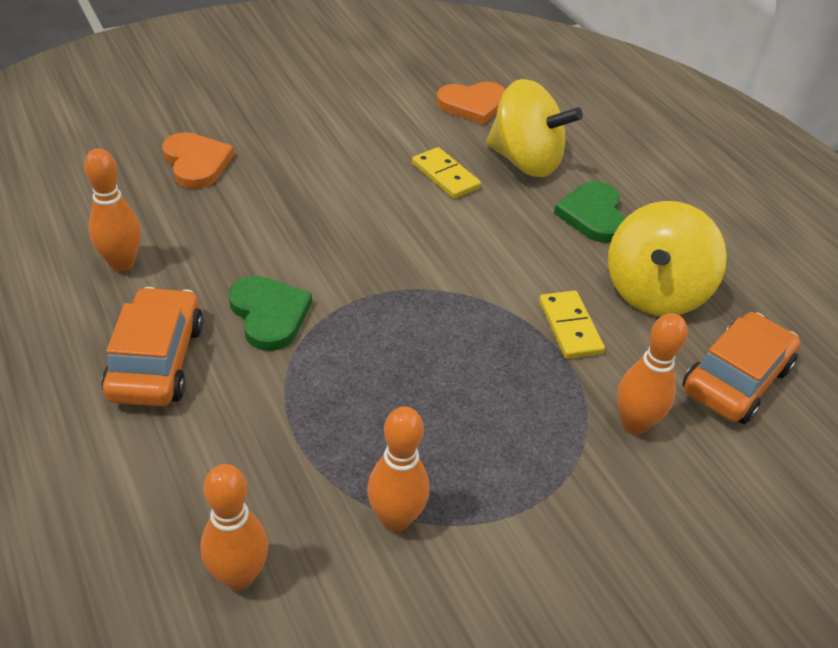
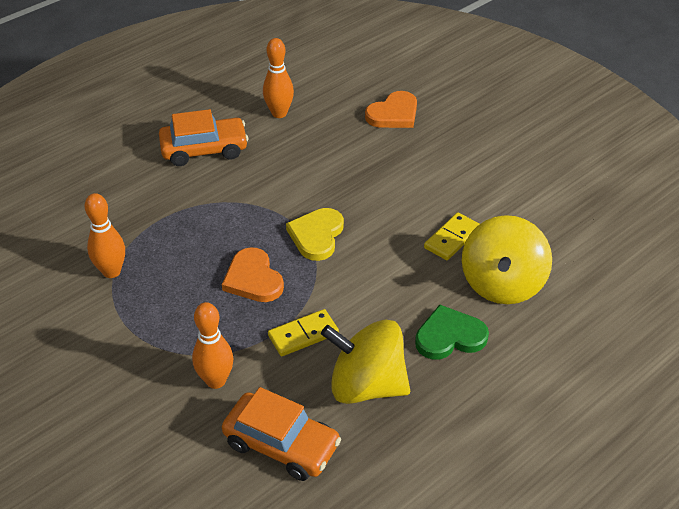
camera: 80 degrees right, 0 degrees up
(239, 576) = (65, 219): orange bowling pin -> none
(269, 314) = (258, 183): green heart -> none
(400, 280) = (316, 236): none -> yellow heart
(473, 105) = (567, 238): orange heart -> orange heart (253, 279)

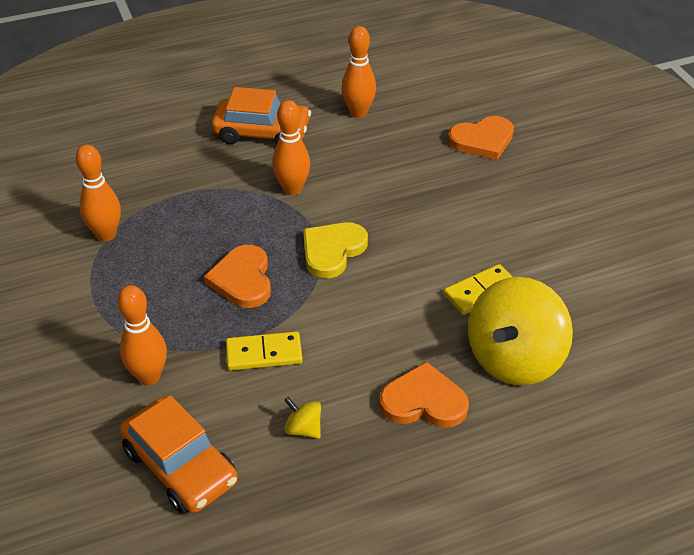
camera: 20 degrees right, 0 degrees up
(256, 192) = (292, 189): none -> orange bowling pin
(366, 385) = (303, 429): yellow spinning top -> yellow spinning top, size x0.40
(449, 336) = (423, 401): green heart -> orange heart

